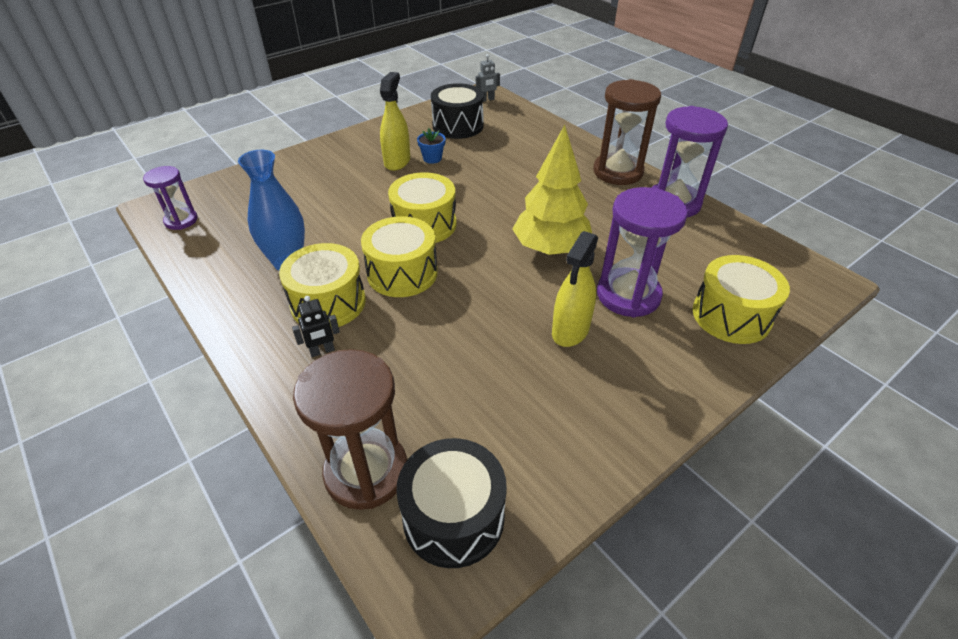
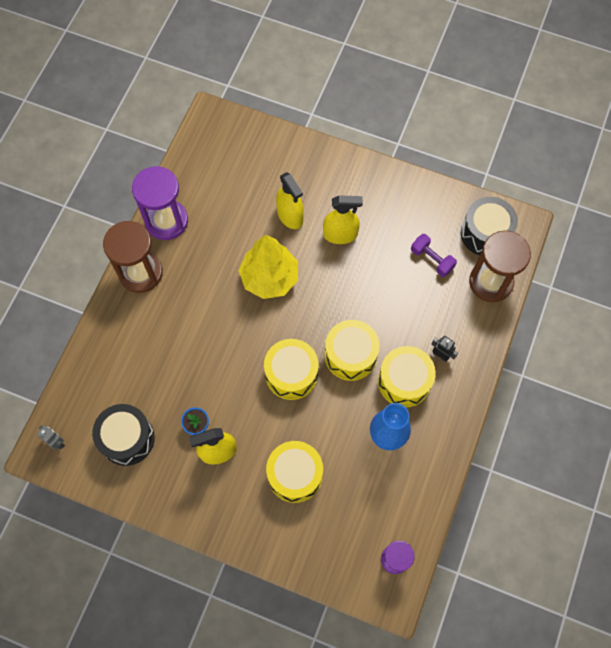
camera: 120 degrees left, 25 degrees up
(462, 413) = (432, 259): none -> purple dumbbell
(628, 295) = (290, 216): purple hourglass -> yellow spray bottle
(731, 316) = (276, 158): yellow drum -> yellow drum (295, 475)

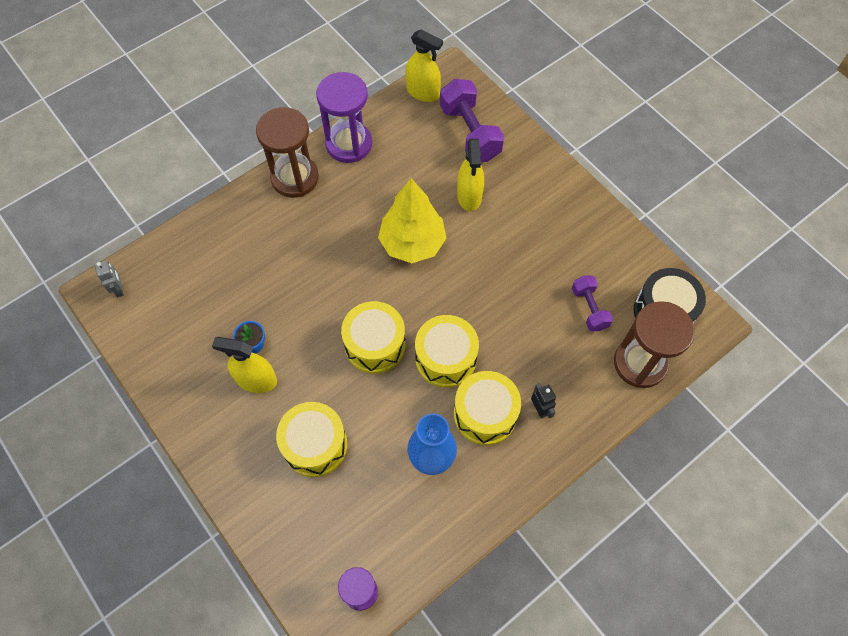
camera: 30 degrees right, 5 degrees down
(127, 438) = (182, 320): black drum -> none
(258, 162) = (470, 133): none -> purple dumbbell
(340, 234) = (508, 237): yellow spray bottle -> yellow spray bottle (423, 92)

